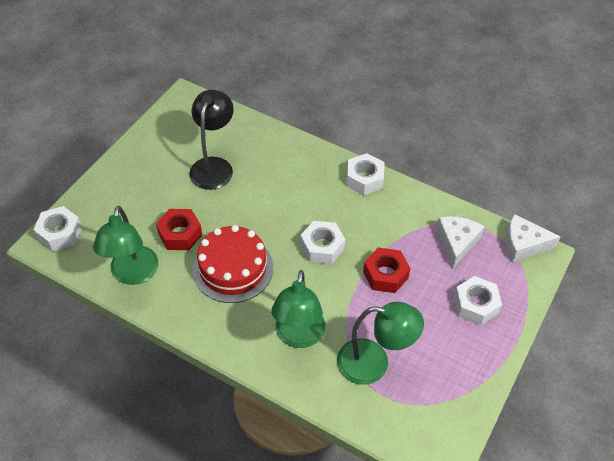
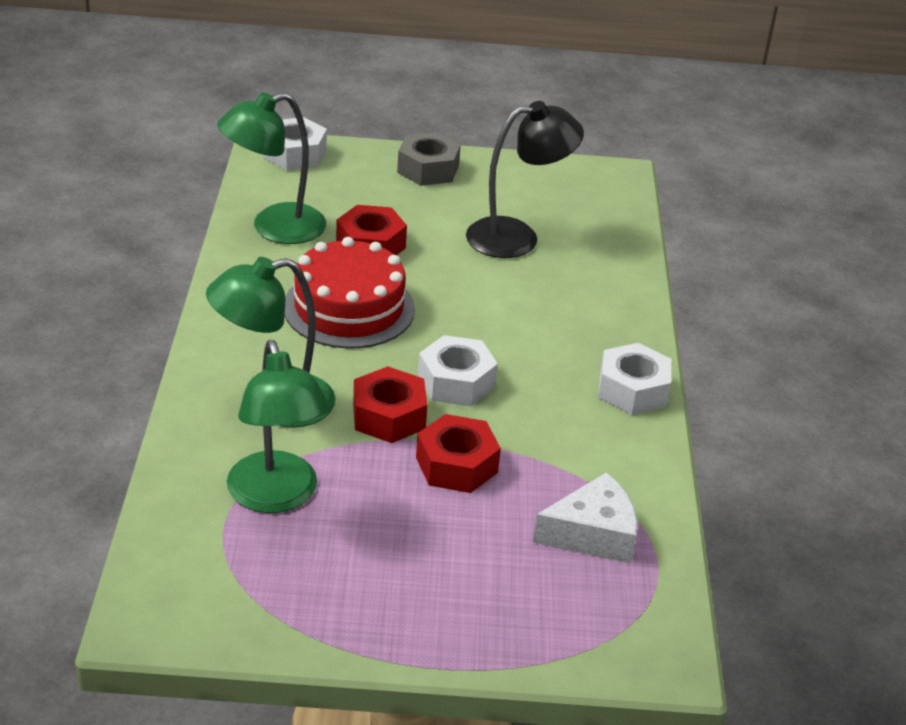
camera: 60 degrees right, 15 degrees down
(122, 176) = (428, 169): none -> grey nut
(334, 288) = (389, 416): none -> red nut
(475, 305) = (477, 591): white nut -> none
(523, 245) = (664, 626): white cheese -> none

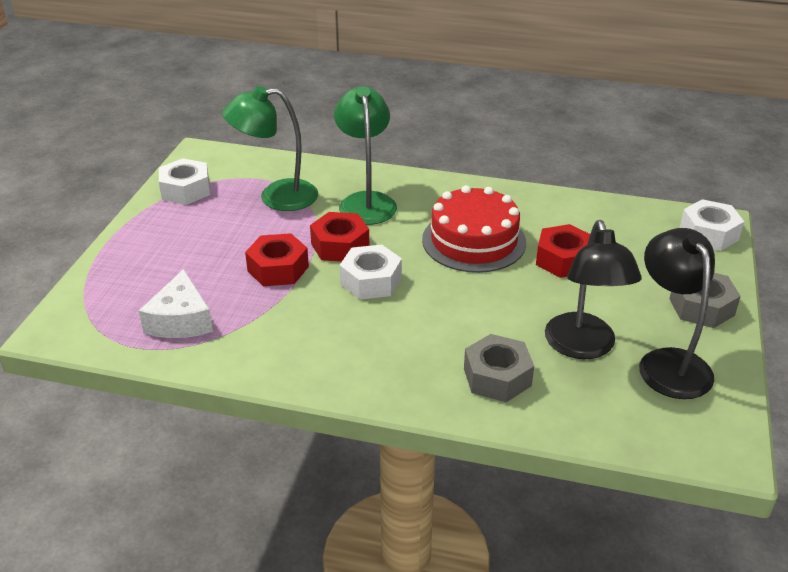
camera: 105 degrees right, 0 degrees up
(274, 228) = (586, 215): green lamp -> none
(519, 192) = (668, 362): none -> black lamp
(583, 286) = (497, 377): none -> grey nut
(632, 390) = (336, 377): white nut -> white nut (185, 190)

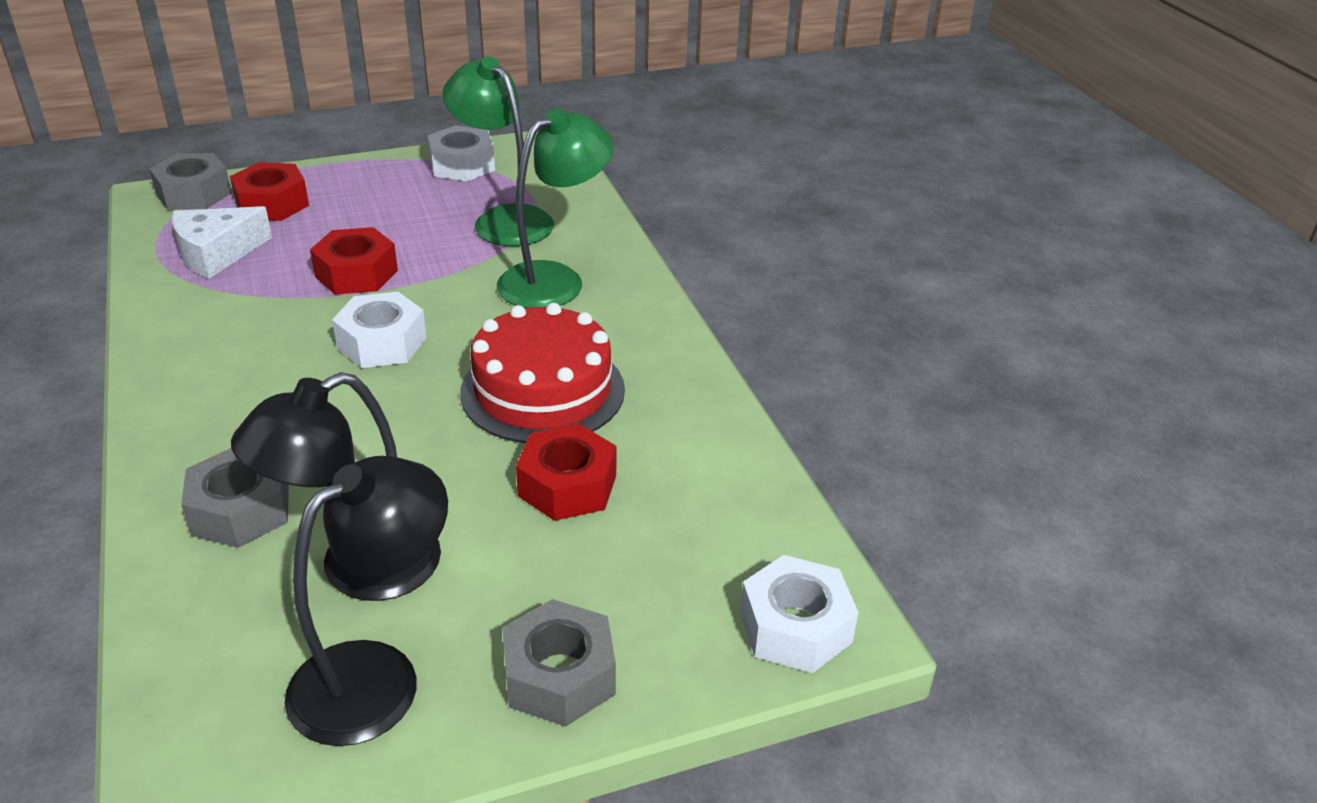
camera: 55 degrees right, 0 degrees up
(74, 311) = (194, 194): none -> grey nut
(340, 246) = (439, 296): red nut -> red nut (272, 204)

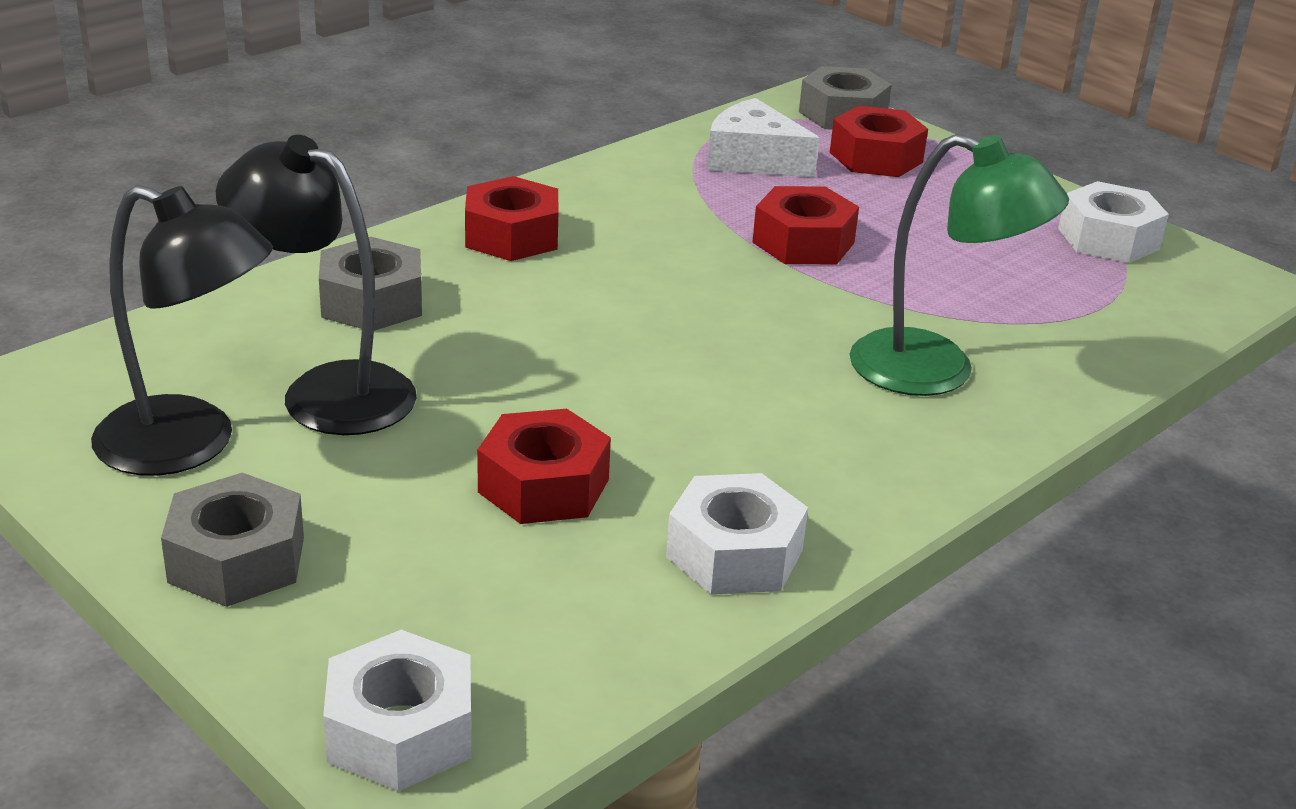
camera: 65 degrees right, 5 degrees down
(209, 404) = (511, 236): none -> red nut
(382, 343) = (694, 295): white nut -> white nut (734, 554)
(503, 219) = (1024, 300): green lamp -> none
(542, 390) = (703, 422): red cake -> none

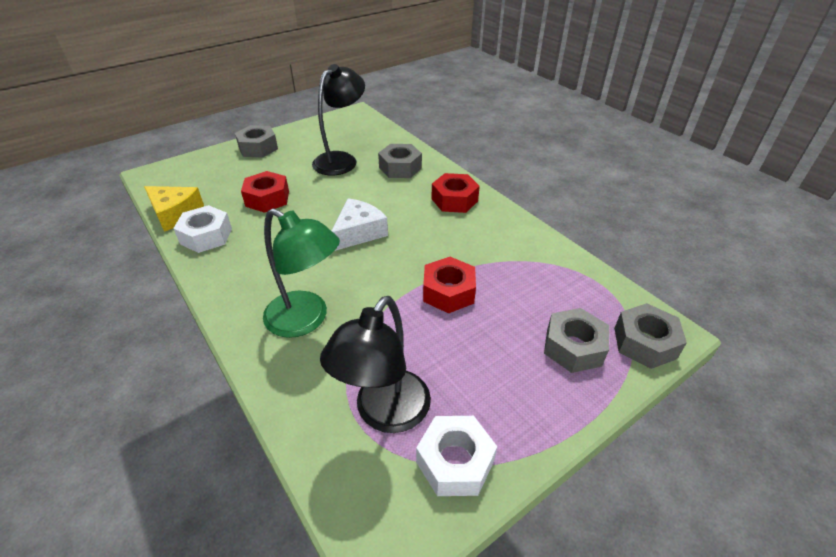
camera: 100 degrees right, 10 degrees up
(189, 445) = (318, 139): black lamp -> black lamp (385, 413)
(400, 731) = (170, 171): white nut -> none
(650, 641) = (175, 214): none -> yellow cheese
(753, 159) = (555, 287): white cheese -> white cheese (359, 232)
(876, 157) = (573, 347): red nut -> grey nut
(937, 371) = (306, 319): green lamp -> green lamp turned 90 degrees counterclockwise

